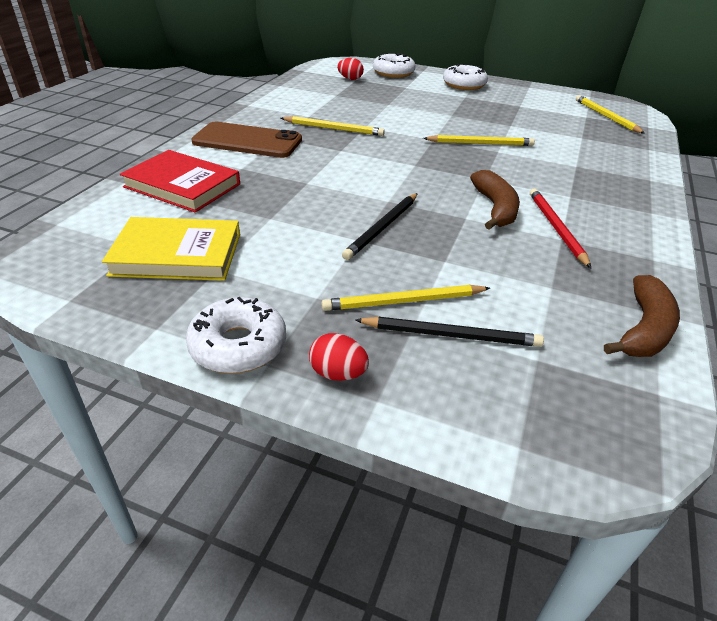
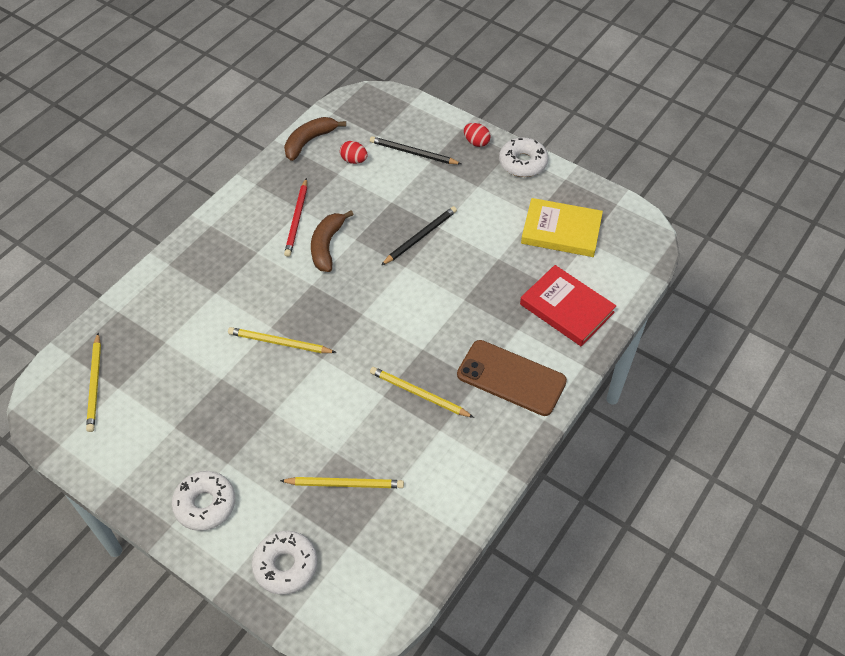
camera: 165 degrees left, 15 degrees up
(350, 79) = (358, 547): red egg -> red egg (354, 160)
(404, 301) = (429, 176): yellow pencil -> yellow pencil (345, 484)

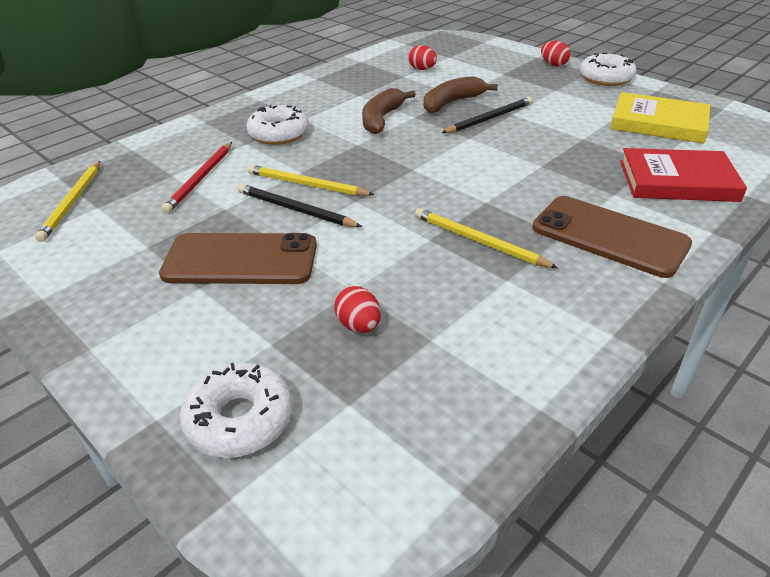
camera: 10 degrees right, 15 degrees down
(205, 504) = (149, 329): white donut -> white donut (279, 134)
(249, 433) = (240, 260): none -> brown phone
(297, 219) = (353, 101): red pencil -> red pencil (200, 179)
(309, 141) = (378, 57): brown banana -> brown banana (452, 103)
(345, 484) = (359, 325): yellow pencil -> red egg
(413, 153) = (485, 68): black pencil -> black pencil (295, 209)
(566, 308) = (677, 181): red book -> red book turned 45 degrees counterclockwise

